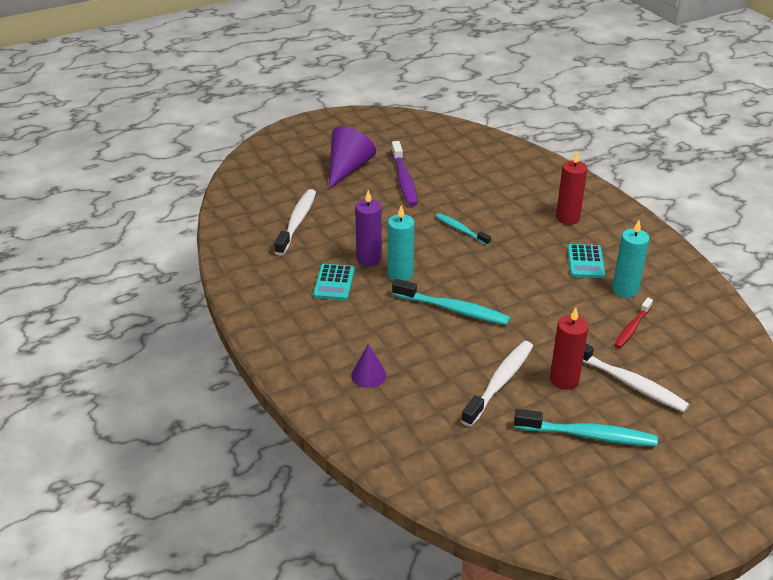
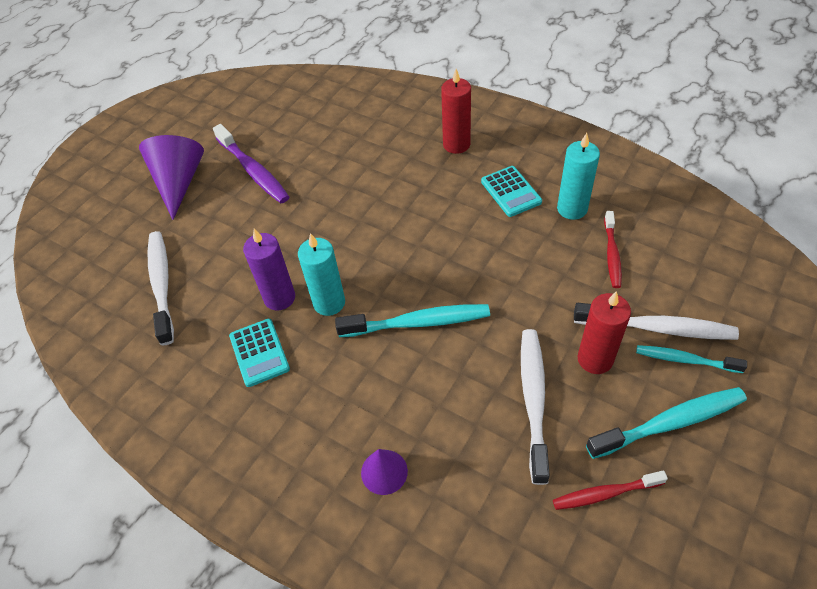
camera: 25 degrees left, 15 degrees up
(460, 230) = (357, 209): turquoise toothbrush -> turquoise toothbrush (685, 360)
(507, 449) = (605, 493): none -> red toothbrush

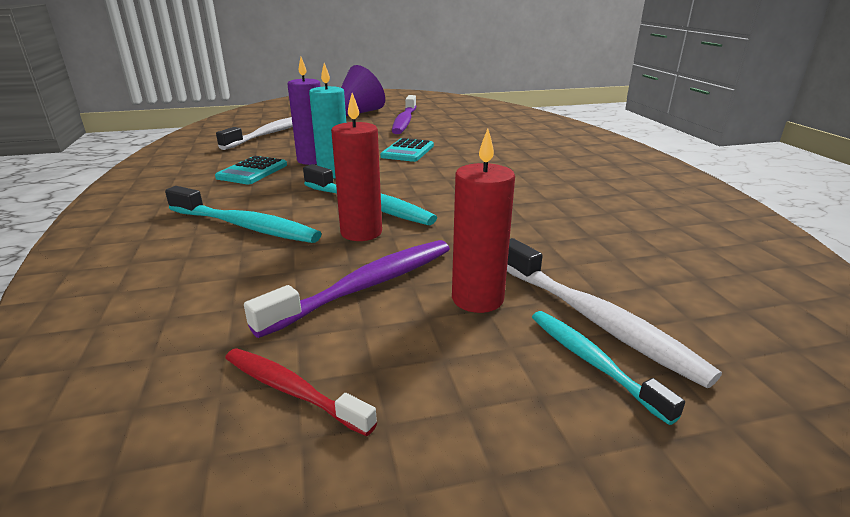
camera: 40 degrees right, 25 degrees down
(384, 472) = (184, 251): purple cone -> none
(456, 144) = (569, 155): red candle -> red candle (361, 232)
(511, 192) = (576, 186): turquoise calculator -> turquoise calculator (408, 151)
(533, 400) = (366, 286): white toothbrush -> purple toothbrush
(572, 209) = (625, 214): turquoise candle -> none
(612, 254) = (624, 252): red toothbrush -> none
(670, 423) = (476, 395): turquoise toothbrush -> turquoise toothbrush (246, 226)

